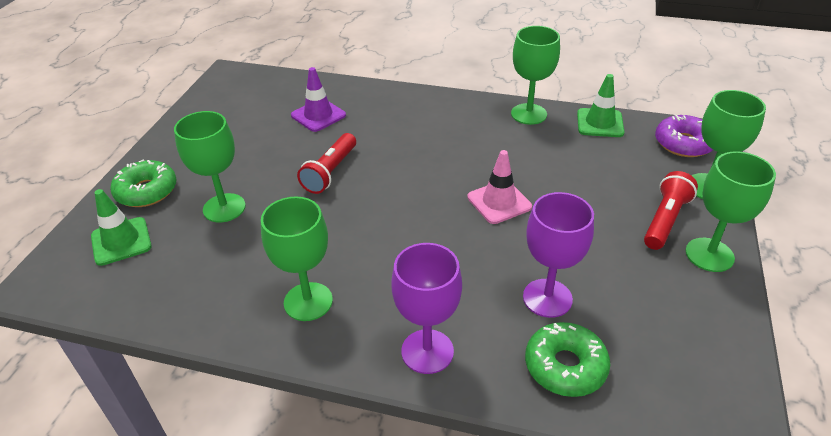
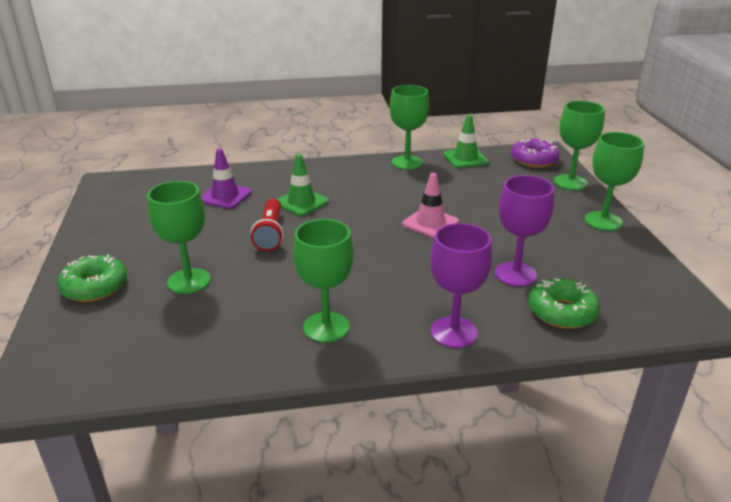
camera: 25 degrees left, 10 degrees down
(121, 241) = (100, 331): green traffic cone -> green traffic cone (301, 202)
(665, 220) = (558, 208): red flashlight -> none

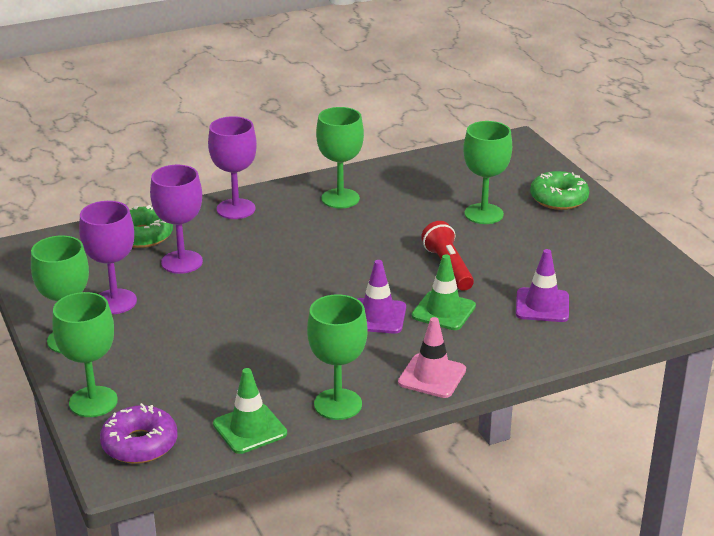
camera: 165 degrees right, 0 degrees up
(354, 205) = (377, 316): none -> purple traffic cone
(430, 223) = (278, 306): pink traffic cone -> pink traffic cone (432, 376)
(574, 245) = (115, 302): none -> purple goblet

